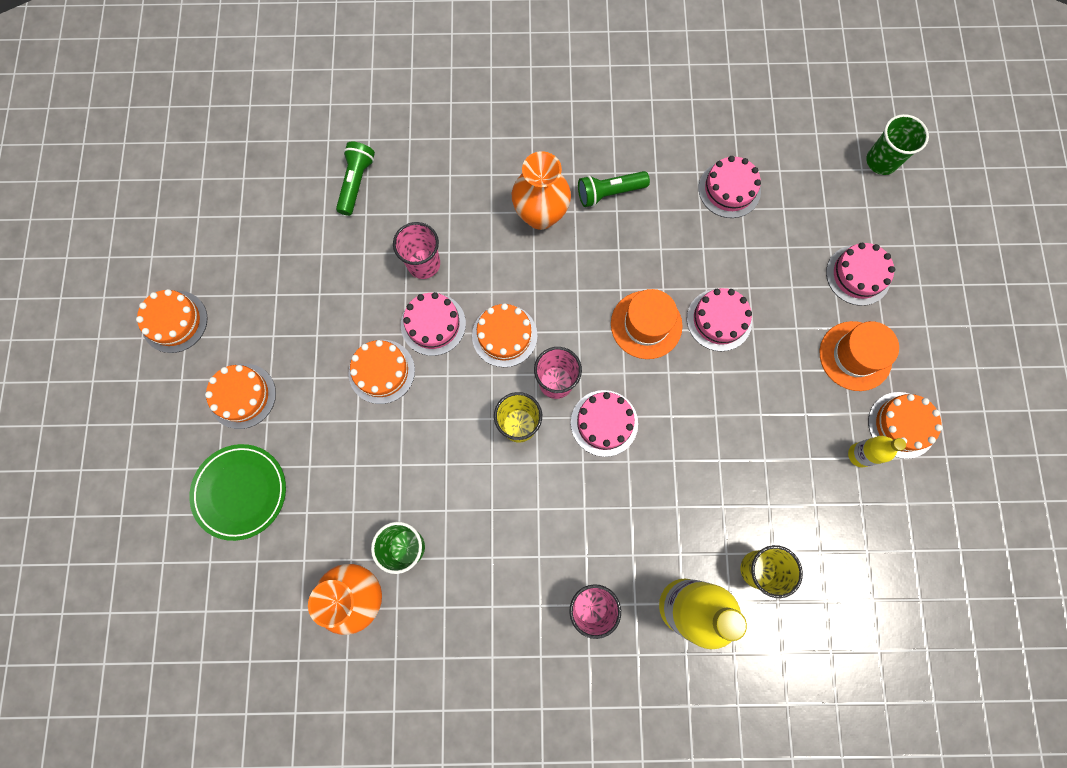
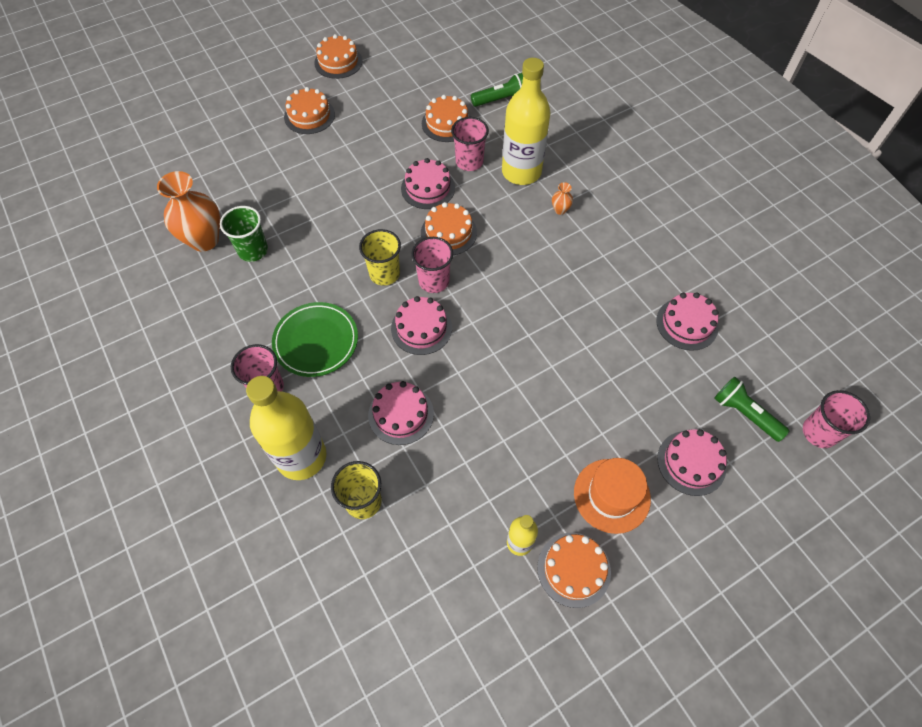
camera: 60 degrees right, 15 degrees down
(241, 492) = (243, 146): green plate -> green plate (316, 341)
(381, 371) = (373, 177): orange cake -> orange cake (447, 123)
(470, 222) = (521, 172): none -> yellow bottle
(540, 215) = (560, 210): orange vase -> orange vase, size x0.42
(609, 193) = (614, 244): green flashlight -> green flashlight (744, 414)
(646, 325) = (523, 319): orange hat -> none
(719, 320) = (565, 369): pink cake -> pink cake (401, 414)
(881, 161) = (819, 432): green cup -> pink cup

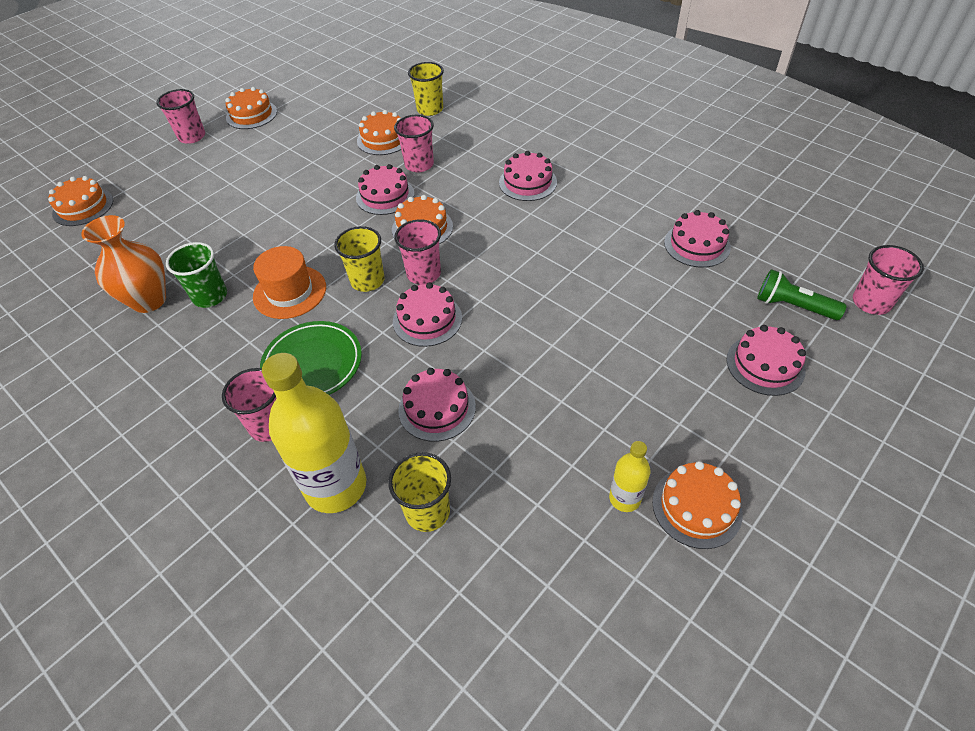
camera: 15 degrees left, 10 degrees down
(280, 74) = (192, 137): none -> pink cup
(309, 116) = (235, 164): orange cake -> orange cake (83, 207)
(501, 100) = (430, 109): green flashlight -> yellow cup
(521, 172) = (475, 161): yellow bottle -> none
(560, 210) = (528, 182): orange vase -> pink cake
(611, 495) = (701, 420): orange hat -> orange hat (290, 292)

